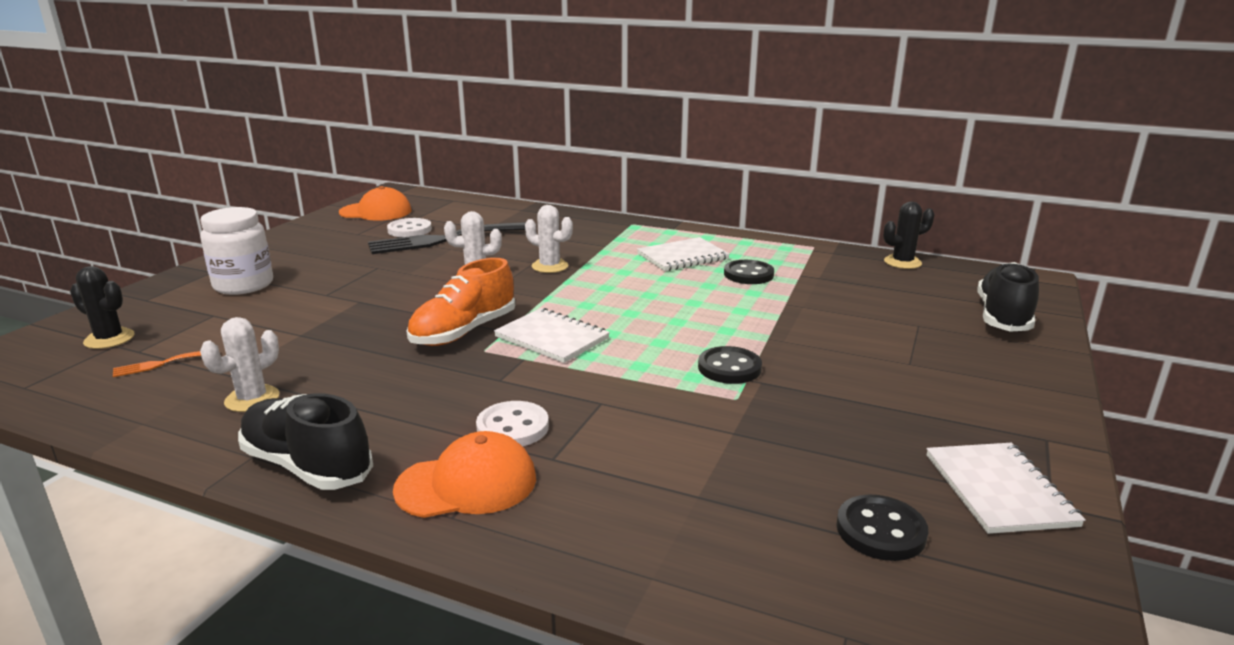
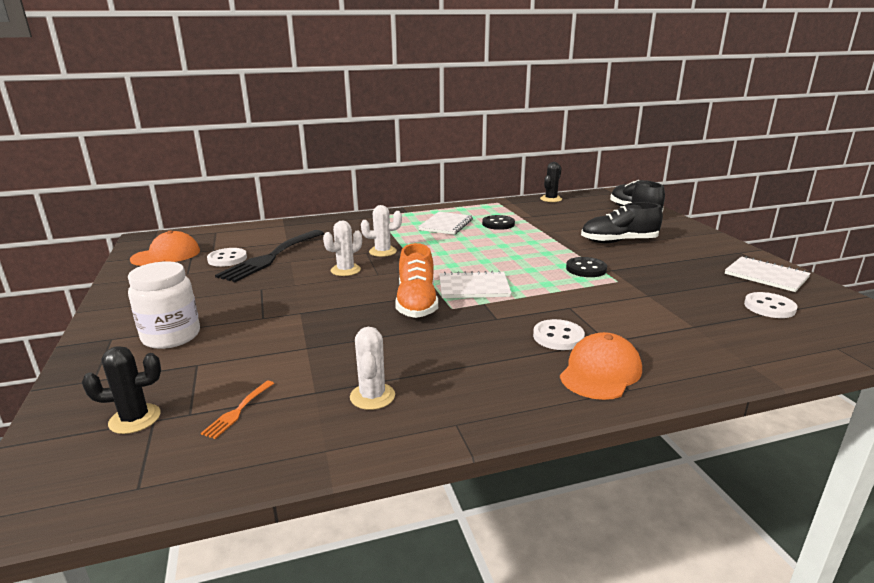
camera: 40 degrees left, 0 degrees up
(307, 466) = (502, 410): black shoe -> black shoe (618, 241)
(880, 530) = (769, 307): black button -> white button

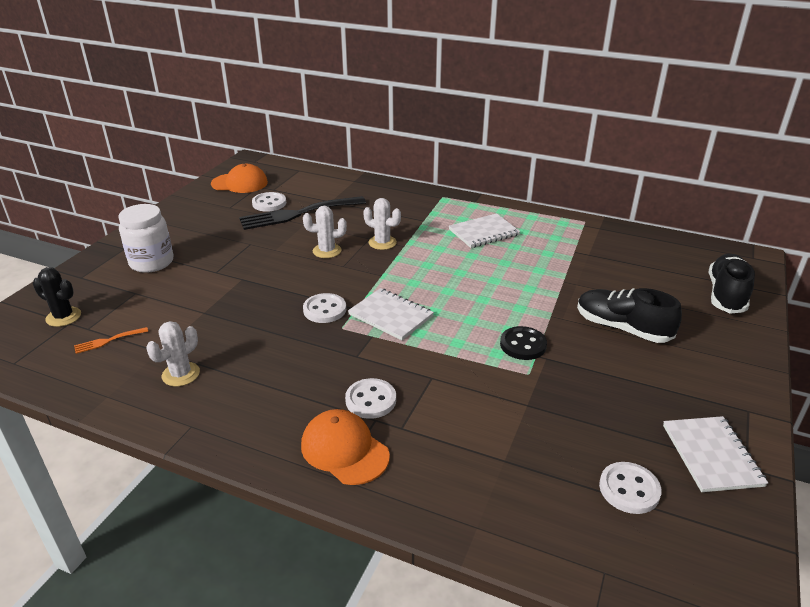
camera: 40 degrees right, 10 degrees up
(417, 303) = (324, 310): orange shoe -> white button
(498, 224) = (535, 251): black button -> none
(551, 199) = (653, 238): black cactus -> none
(600, 372) = (344, 450): orange cap -> orange cap turned 120 degrees counterclockwise

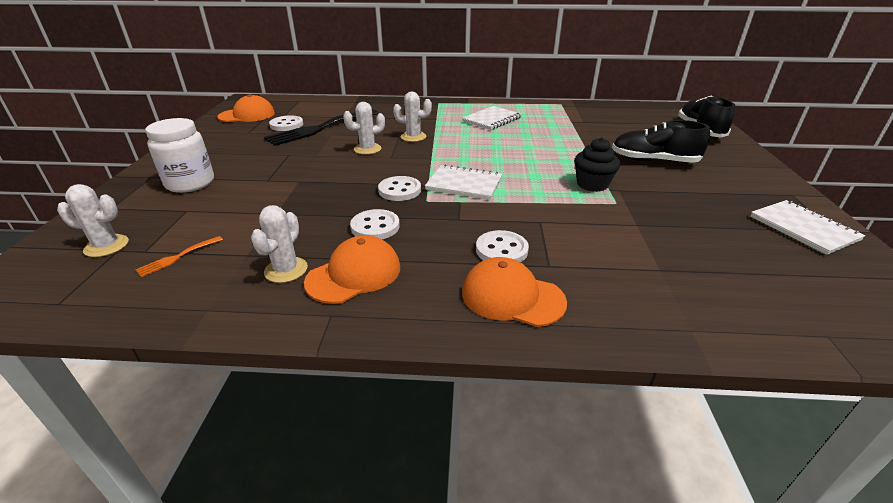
camera: 20 degrees left, 0 degrees up
(63, 317) = (106, 246): black cactus -> white cactus
(230, 392) = (354, 274): none -> orange cap
(523, 345) = (592, 184): black button -> black cupcake
(629, 489) = (776, 266): white button -> white button (375, 227)

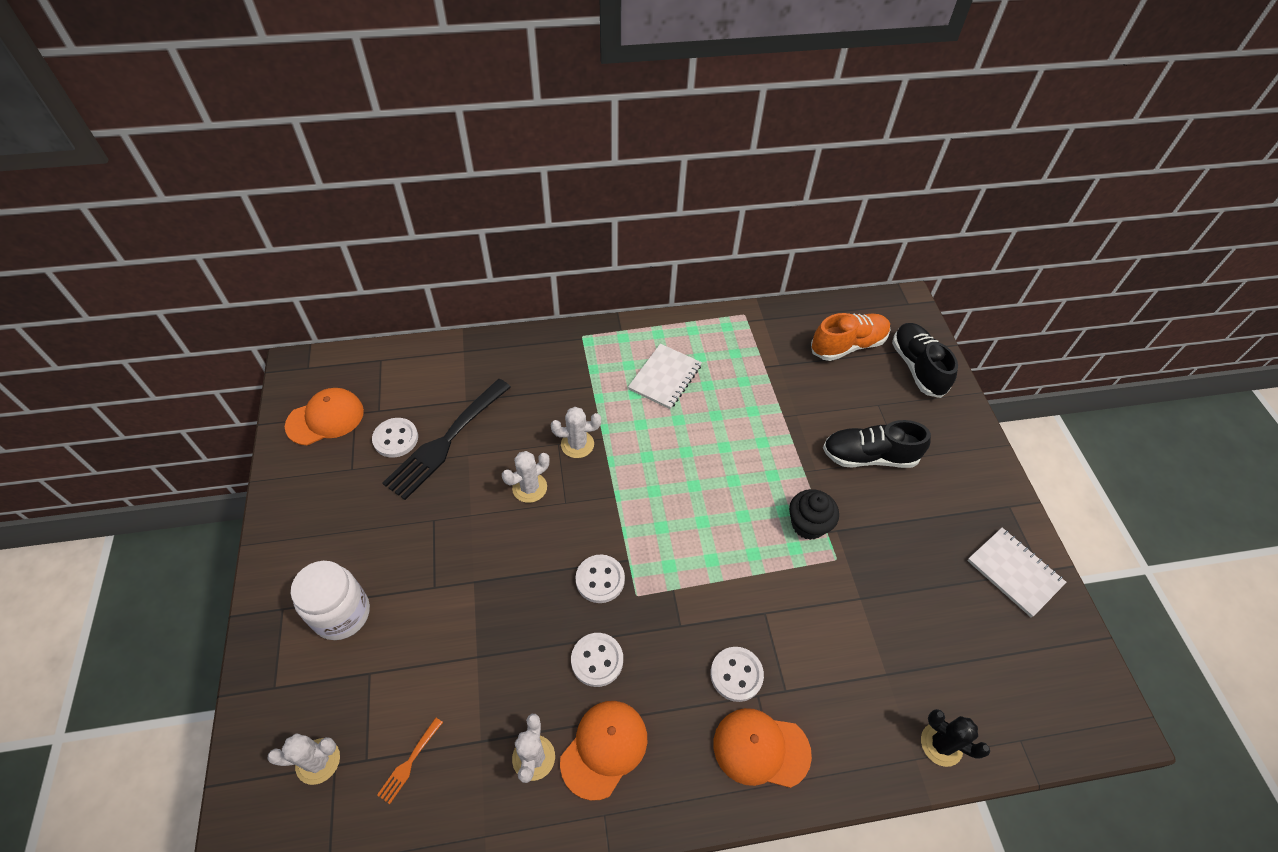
camera: 15 degrees left, 20 degrees up
(464, 184) = (669, 551): white notebook -> none
(641, 119) = (848, 345): none -> orange shoe
(724, 324) = (941, 744): none -> black cactus

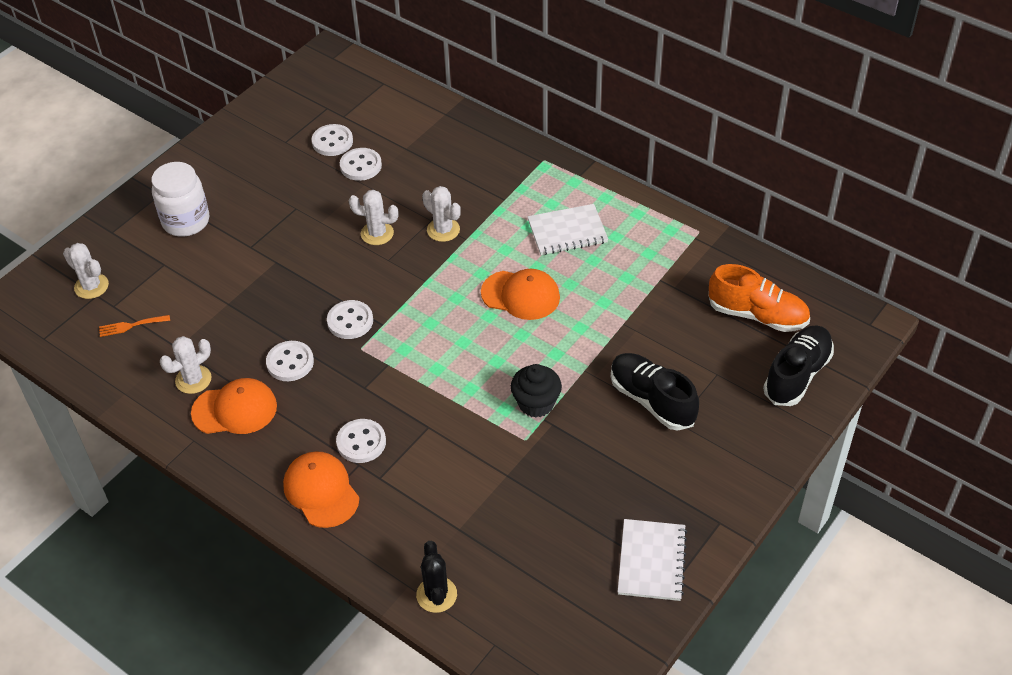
camera: 50 degrees right, 5 degrees down
(325, 418) = (306, 99): orange cap -> orange cap (521, 295)
(446, 441) = (361, 166): black fork -> white button

